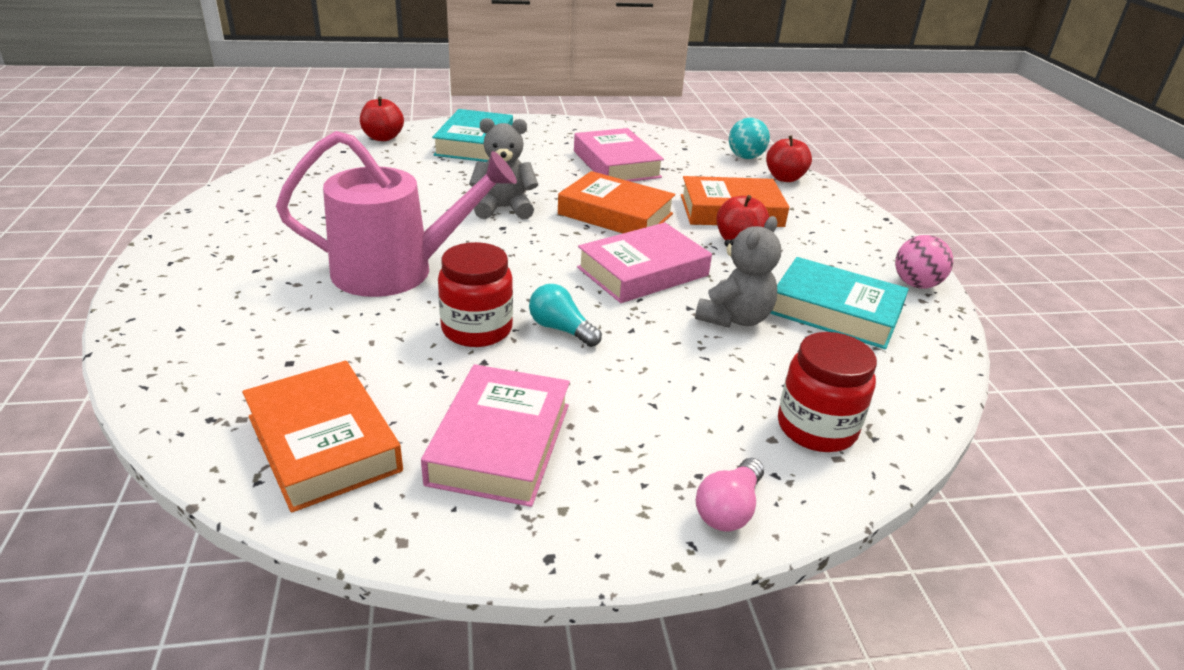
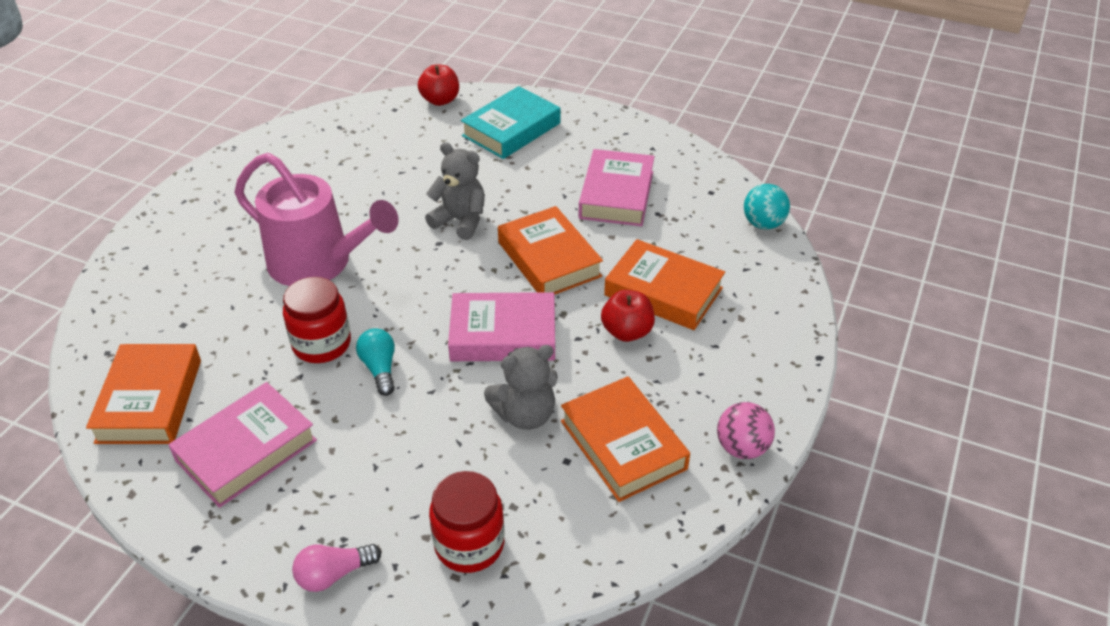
camera: 35 degrees right, 10 degrees up
(784, 178) = (772, 266): red apple -> none
(835, 311) = (623, 444): turquoise book -> orange book

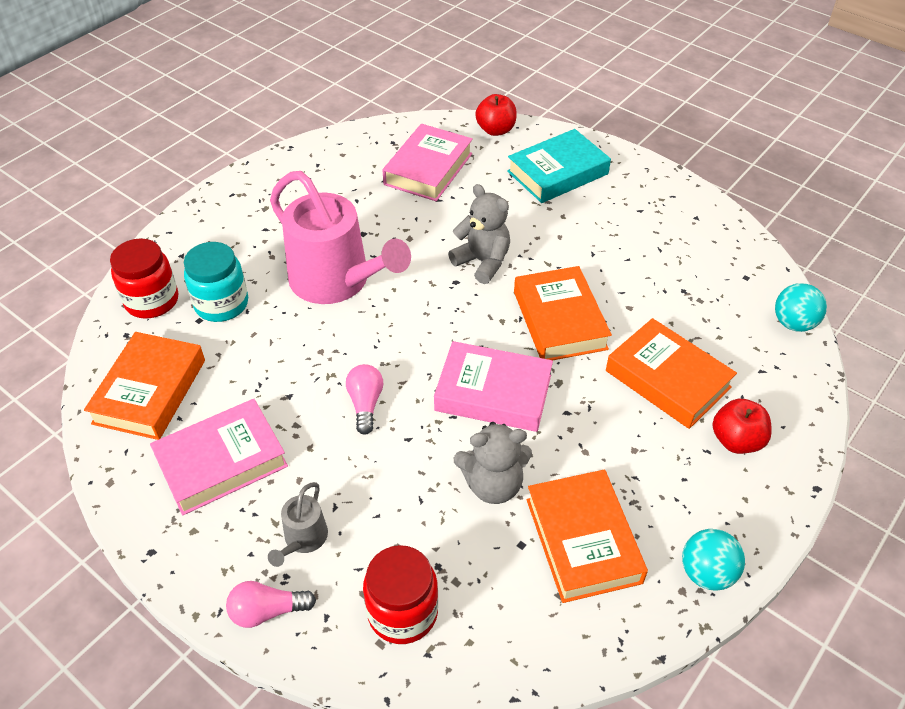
camera: 15 degrees right, 5 degrees up
(203, 305) = (221, 304): none -> turquoise jar
(322, 344) = (318, 366): red jar -> red jar (152, 301)
(352, 502) = (303, 539): none -> grey watering can
(380, 368) = (365, 404): turquoise light bulb -> pink light bulb
(616, 194) = (646, 262): pink book -> pink book (428, 169)
(627, 332) = (618, 416): red apple -> red apple (736, 440)
(742, 448) = (706, 573): pink ball -> turquoise ball

